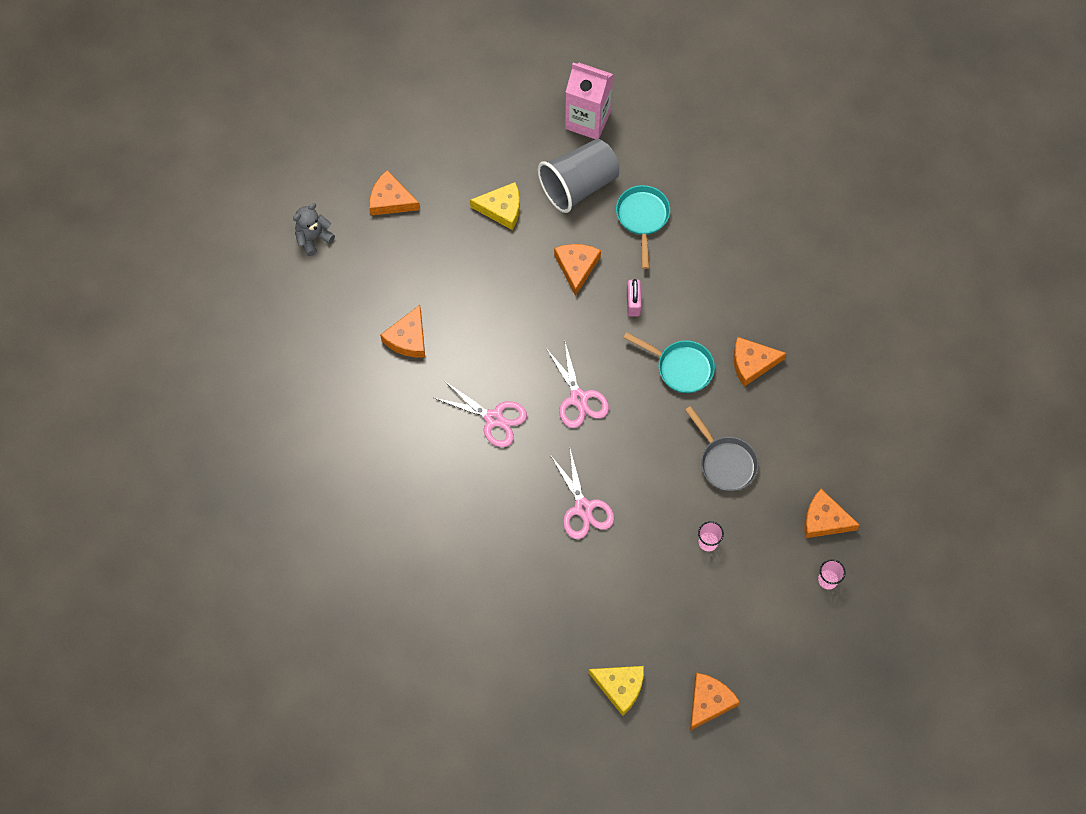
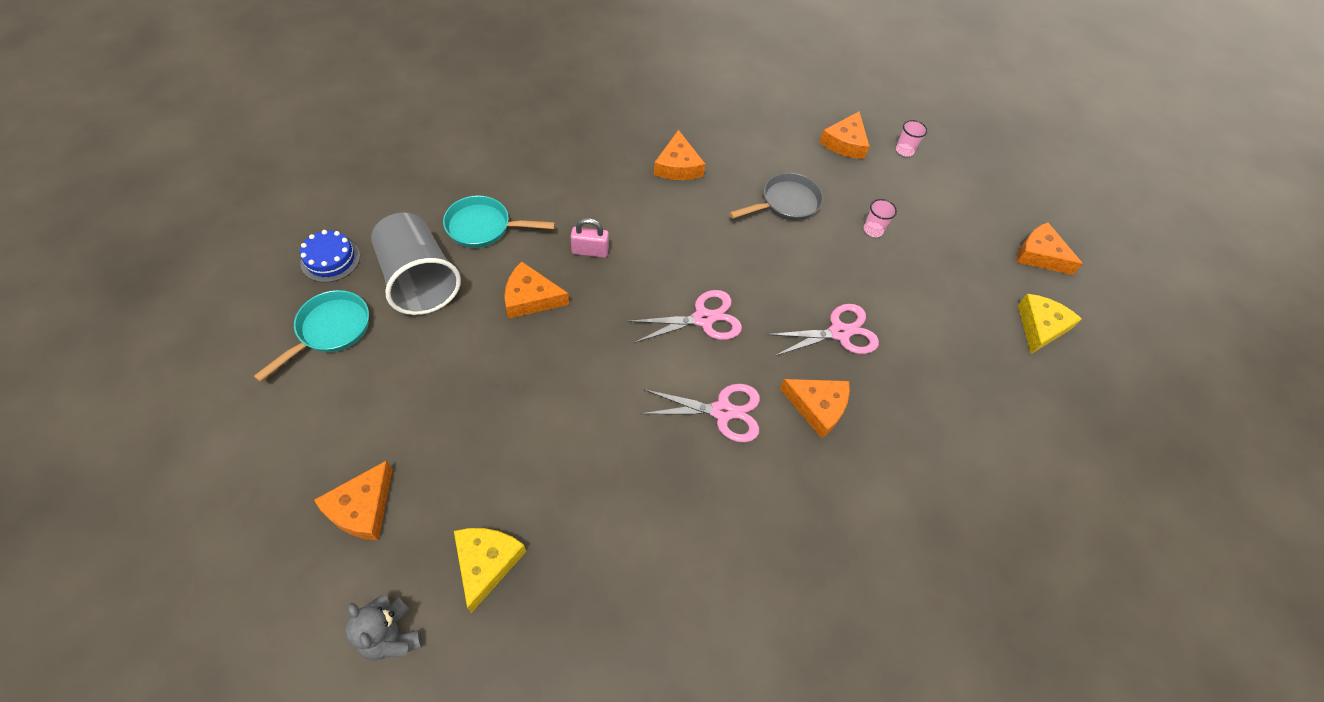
camera: 90 degrees left, 10 degrees down
(408, 338) = (593, 505): orange cheese -> orange cheese (817, 407)
(494, 418) = (722, 411): pink scissors -> pink scissors turned 60 degrees clockwise
(501, 209) = (424, 367): yellow cheese -> yellow cheese (486, 563)
(587, 120) = (330, 259): pink carton -> blue cake
(680, 367) = (675, 222): turquoise pan -> turquoise pan (330, 330)

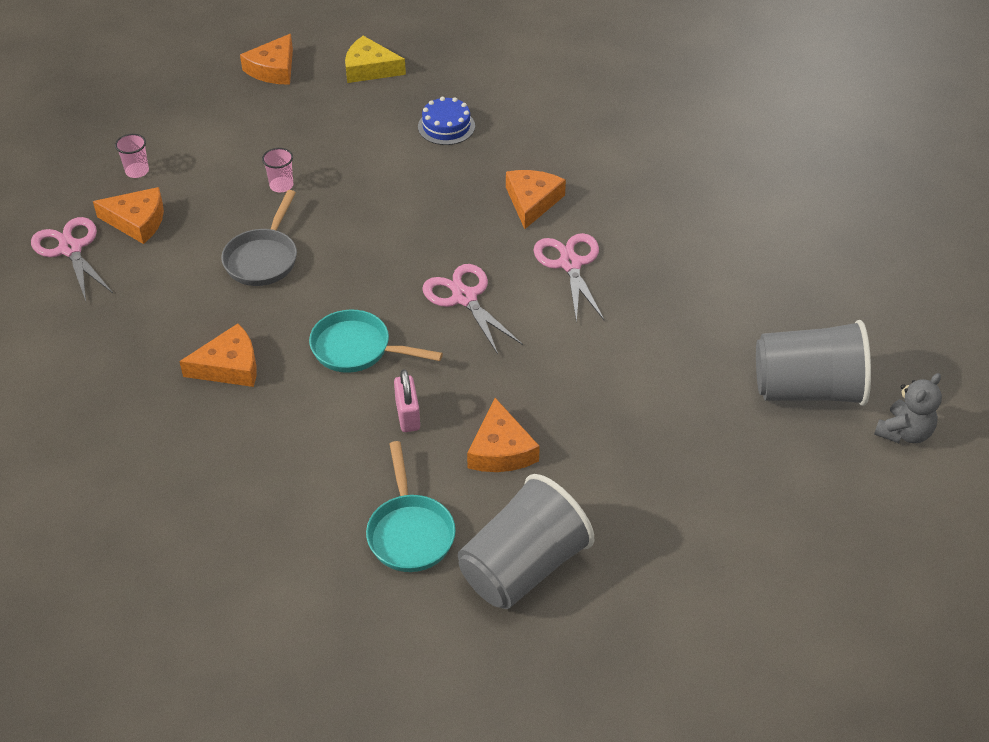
camera: 100 degrees left, 10 degrees down
(330, 259) = (531, 680): blue cake -> blue cake (446, 126)
(330, 330) = (635, 627): turquoise pan -> turquoise pan (357, 349)
(362, 508) = (814, 501): orange cheese -> none
(486, 563) = (807, 390): yellow cheese -> grey cup
(786, 203) = (263, 258): grey pan -> grey pan turned 120 degrees counterclockwise
(839, 332) = (437, 196): pink scissors -> pink scissors (70, 249)

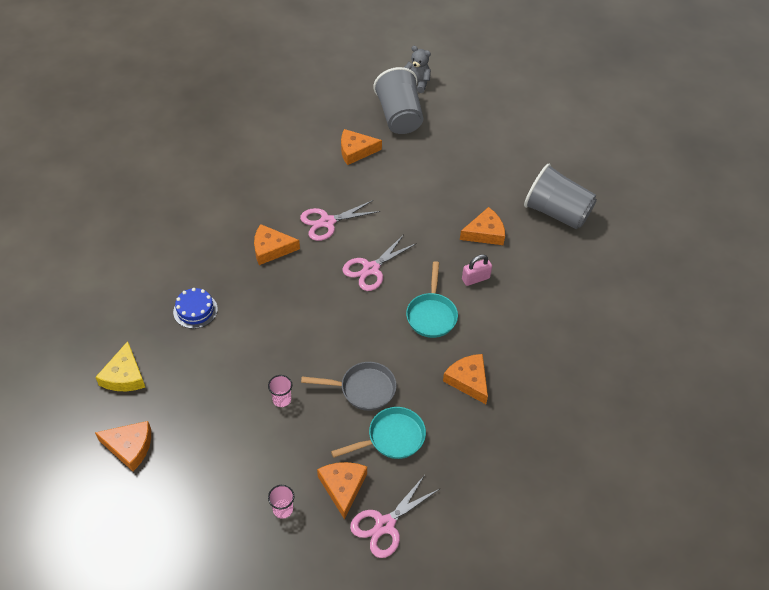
camera: 105 degrees left, 5 degrees up
(410, 532) = (555, 261): turquoise pan -> turquoise pan (391, 438)
(724, 319) = (356, 151): none -> orange cheese

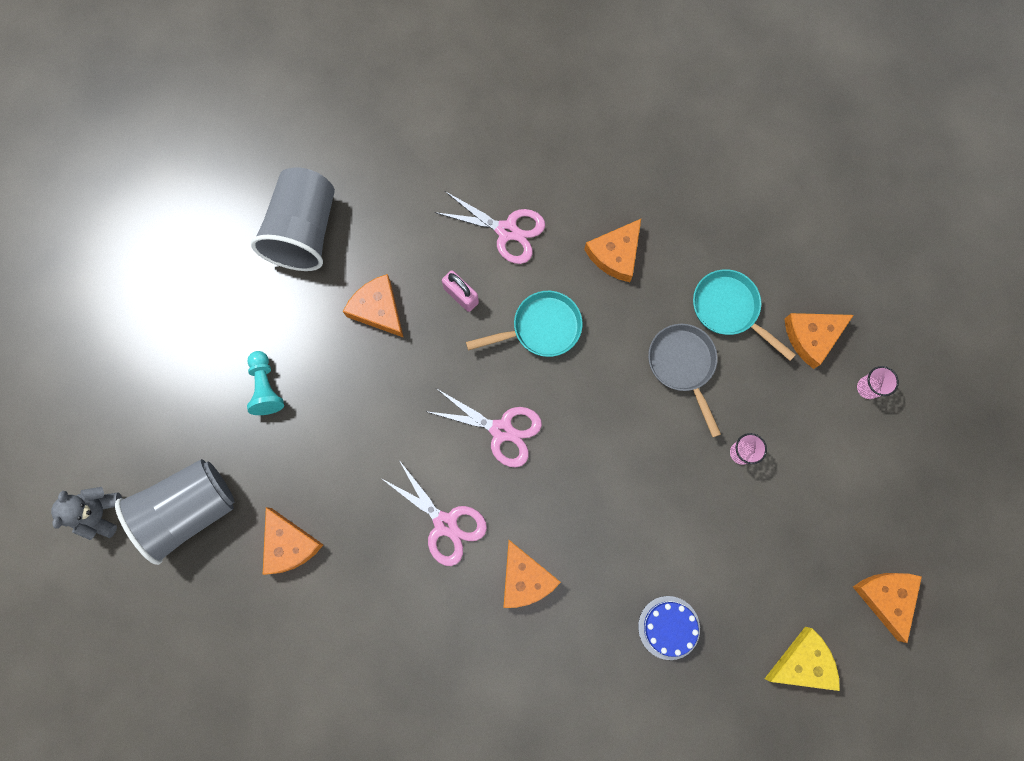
camera: 110 degrees left, 25 degrees up
(385, 525) = (830, 277): pink scissors -> pink scissors (507, 231)
(457, 166) = (266, 387): none -> turquoise pawn

